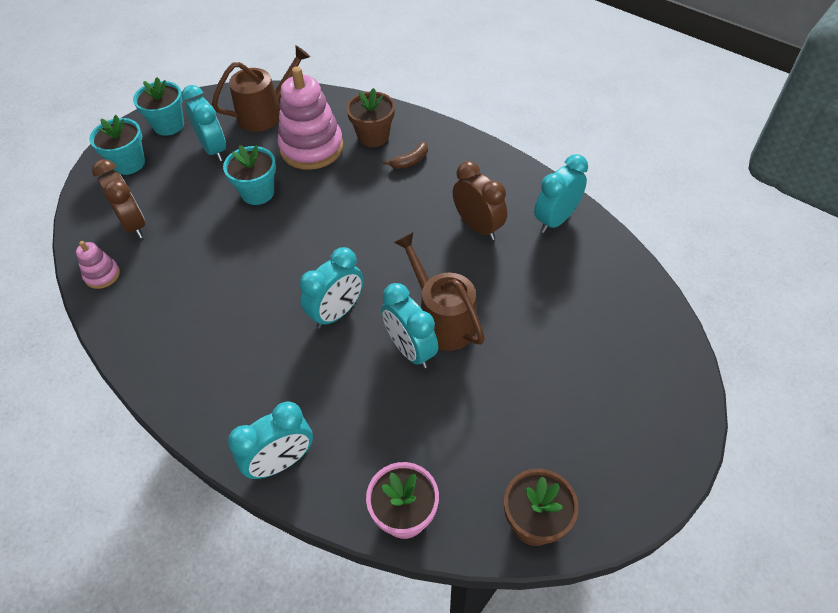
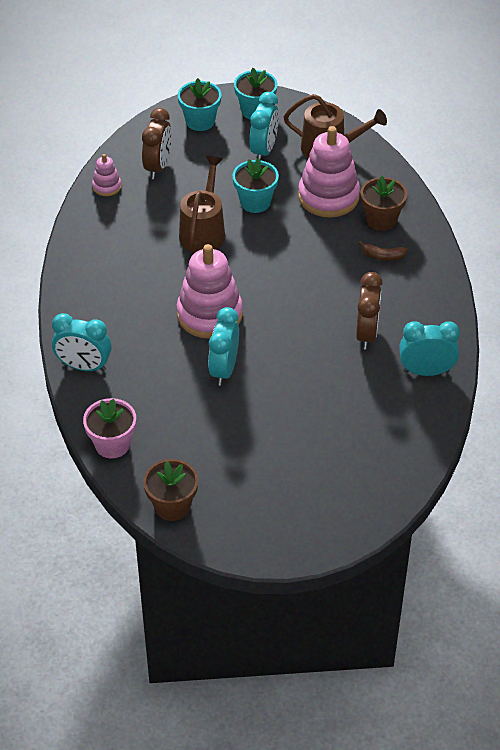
camera: 45 degrees right, 5 degrees down
(337, 313) = (209, 315): turquoise clock -> pink stacking toy
(442, 319) = (265, 369): brown watering can -> brown watering can (203, 231)

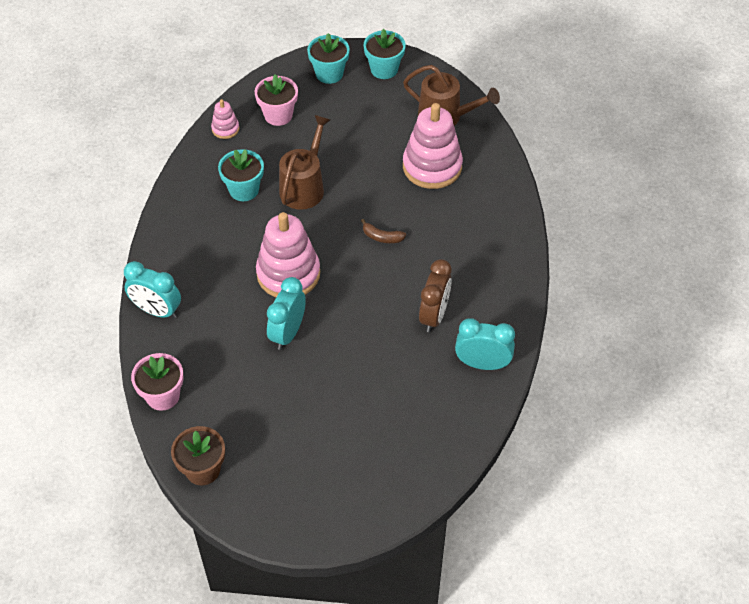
camera: 10 degrees right, 5 degrees up
(158, 167) = (278, 115): brown clock -> pink flower pot
(255, 202) = (360, 163): turquoise flower pot -> turquoise flower pot (244, 190)
(264, 150) = (382, 111): turquoise clock -> none
(381, 220) = (477, 197): brown flower pot -> none
(383, 256) = (469, 236): brown banana -> brown banana (382, 237)

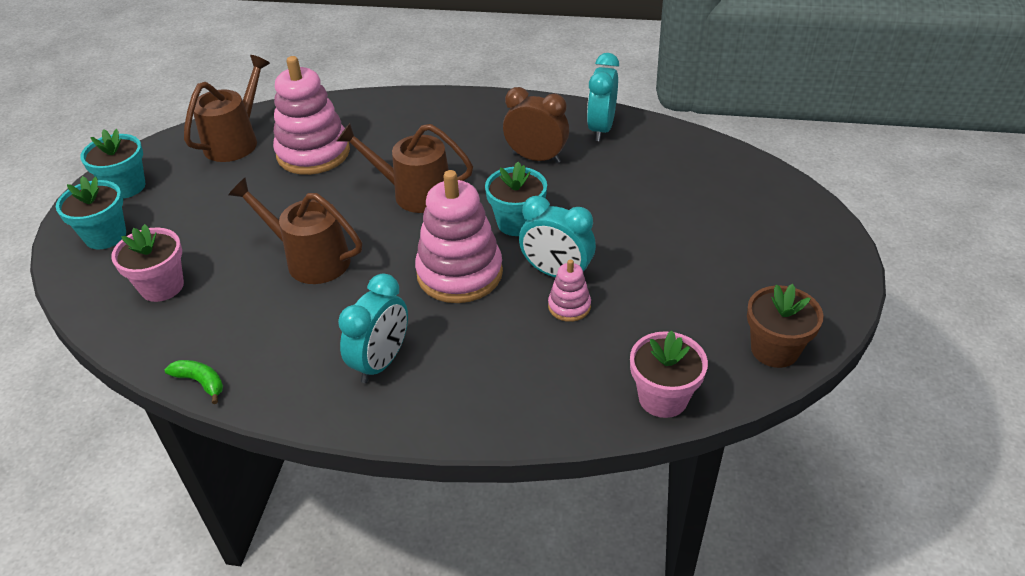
camera: 85 degrees left, 10 degrees down
(157, 311) = (510, 413): turquoise clock -> turquoise clock (381, 362)
(193, 154) = (200, 382): none -> green banana
(225, 129) = (163, 345): pink stacking toy -> pink stacking toy (569, 306)
(244, 190) = (296, 320): turquoise flower pot -> turquoise flower pot (517, 223)
(382, 237) = (414, 193): brown banana -> brown watering can

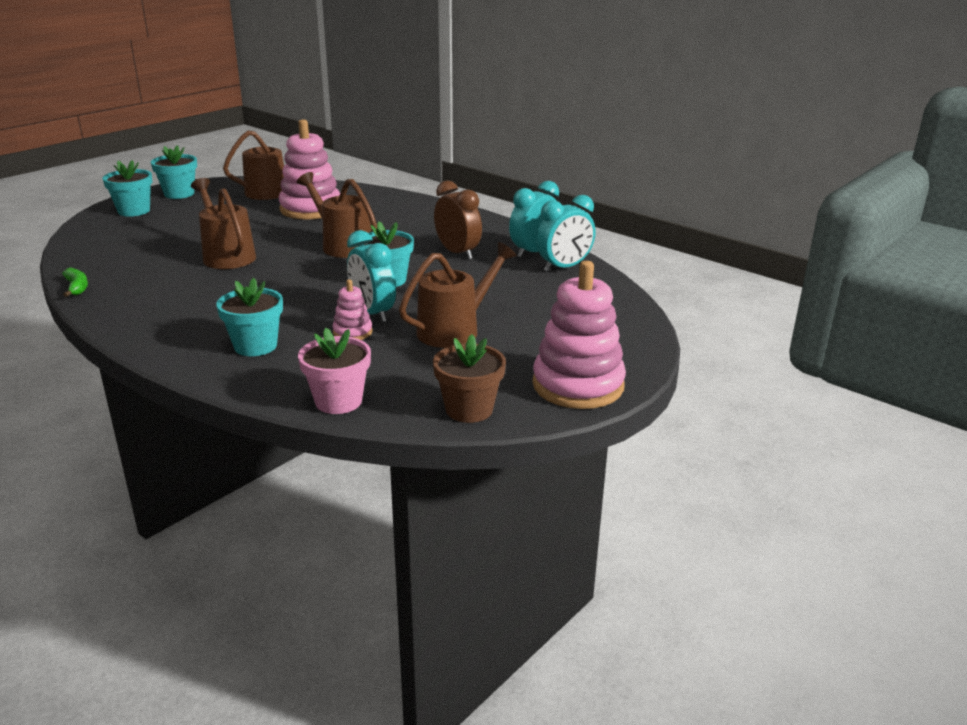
camera: 30 degrees right, 15 degrees down
(162, 286) = (126, 241): pink flower pot -> none
(381, 362) = (188, 315): turquoise clock -> turquoise clock (564, 267)
(459, 273) = (307, 292): pink stacking toy -> pink stacking toy (578, 385)
(503, 369) = (255, 346): none -> turquoise flower pot
(652, 260) = (455, 330): none -> brown watering can

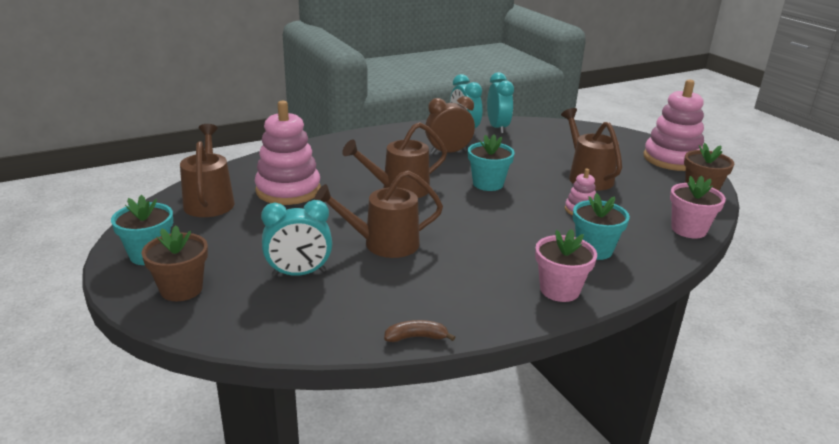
camera: 70 degrees left, 0 degrees up
(77, 287) = (416, 337): green banana -> brown banana
(134, 211) = (181, 289): turquoise flower pot -> brown flower pot
(164, 335) = (559, 290): none -> pink flower pot
(372, 313) = (548, 198): turquoise clock -> turquoise clock (299, 273)

